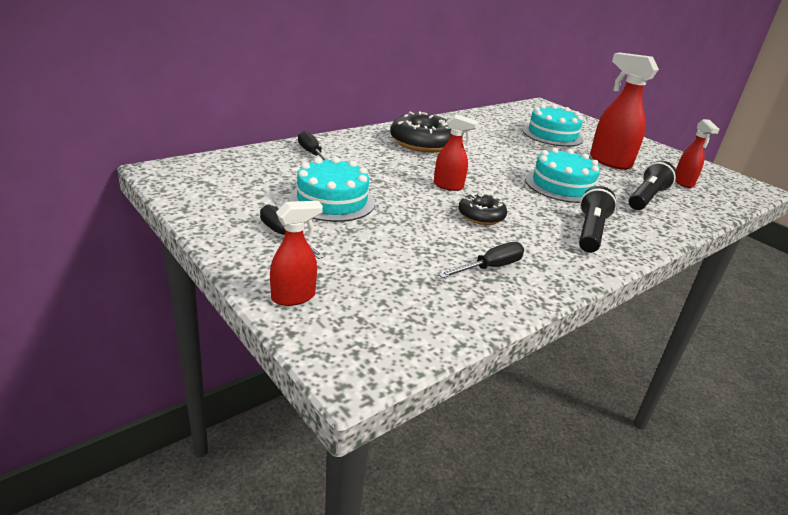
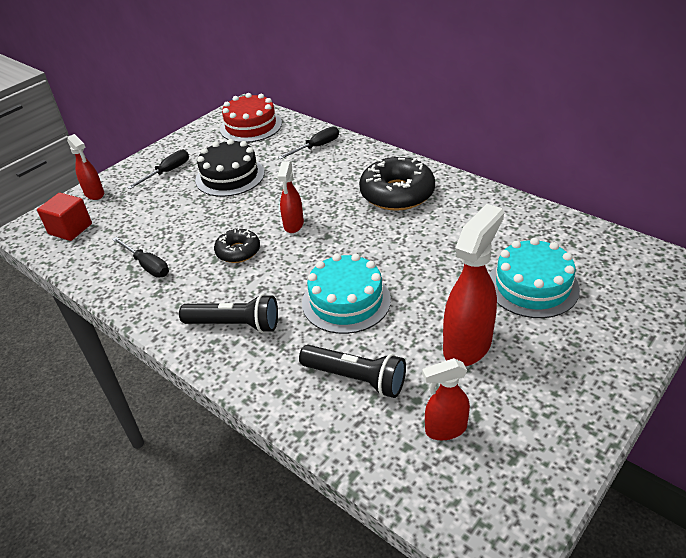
camera: 85 degrees right, 10 degrees up
(223, 174) = (251, 126): none -> red cake
(332, 201) = (230, 176): turquoise cake -> black cake
(380, 323) = (70, 229): none -> red cube

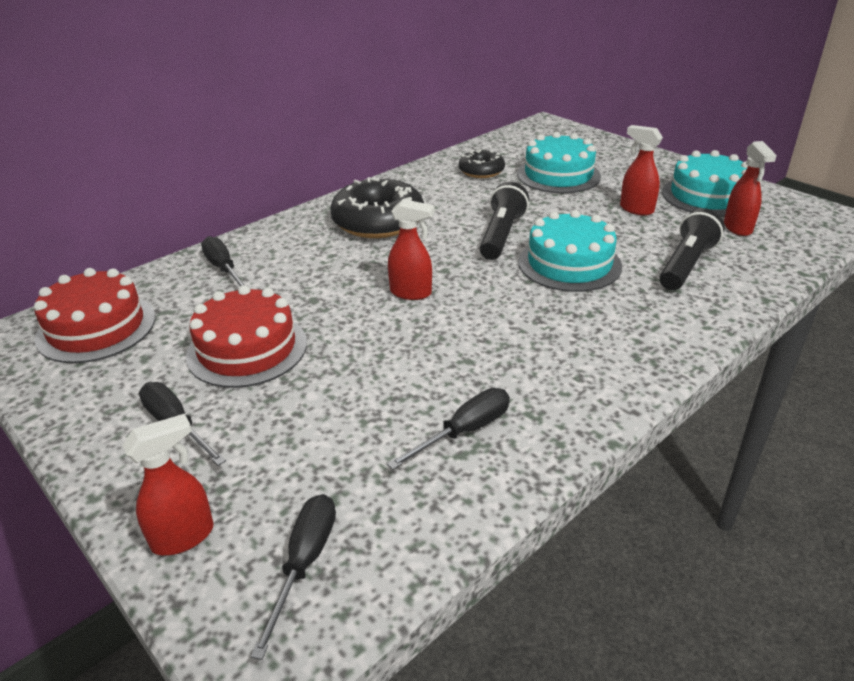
camera: 85 degrees left, 5 degrees down
(70, 229) = (304, 563): red cube -> black screwdriver
(230, 176) = (247, 349): black cake -> red cake
(235, 324) = (607, 340): black flashlight -> black flashlight (501, 235)
(238, 251) = (455, 339): black donut -> black donut (481, 171)
(468, 345) = (636, 209): red spray bottle -> red spray bottle, size x0.59
(524, 409) = (707, 196): none -> turquoise cake

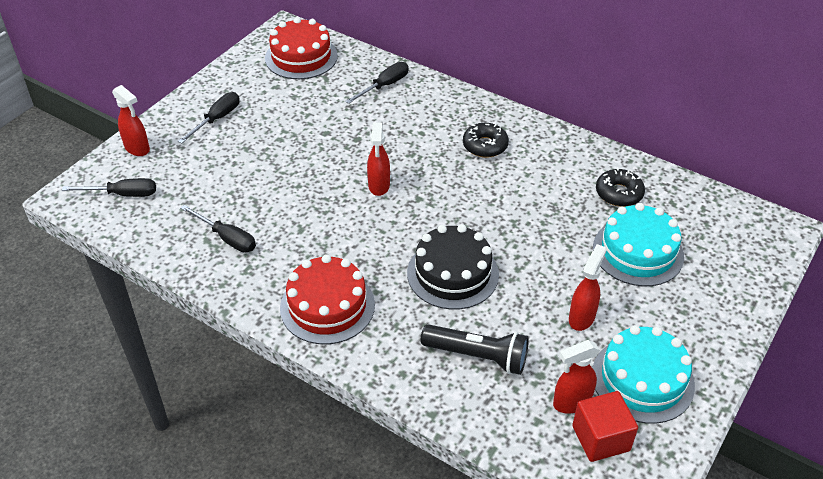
camera: 75 degrees right, 10 degrees up
(247, 349) = (292, 124): red cake -> red cake (327, 306)
(378, 221) = (485, 145): black donut -> black donut, size x0.56
(501, 235) = (489, 224): black flashlight -> none
(569, 264) = (452, 273): turquoise cake -> black cake
(775, 222) = (601, 438): none -> red cube

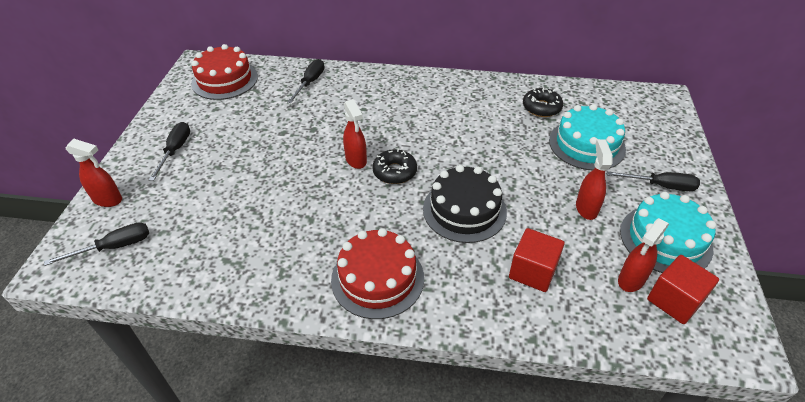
camera: 25 degrees left, 0 degrees up
(227, 238) = (245, 251): black screwdriver -> black screwdriver (660, 186)
(477, 356) = (532, 271): black flashlight -> red cube
(485, 145) = (420, 103): black donut -> black donut (394, 172)

